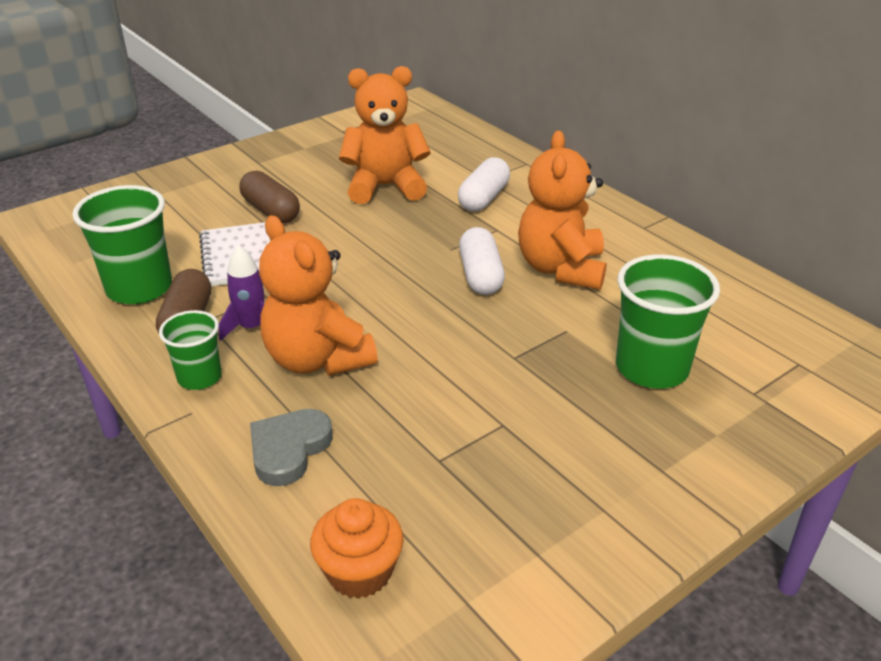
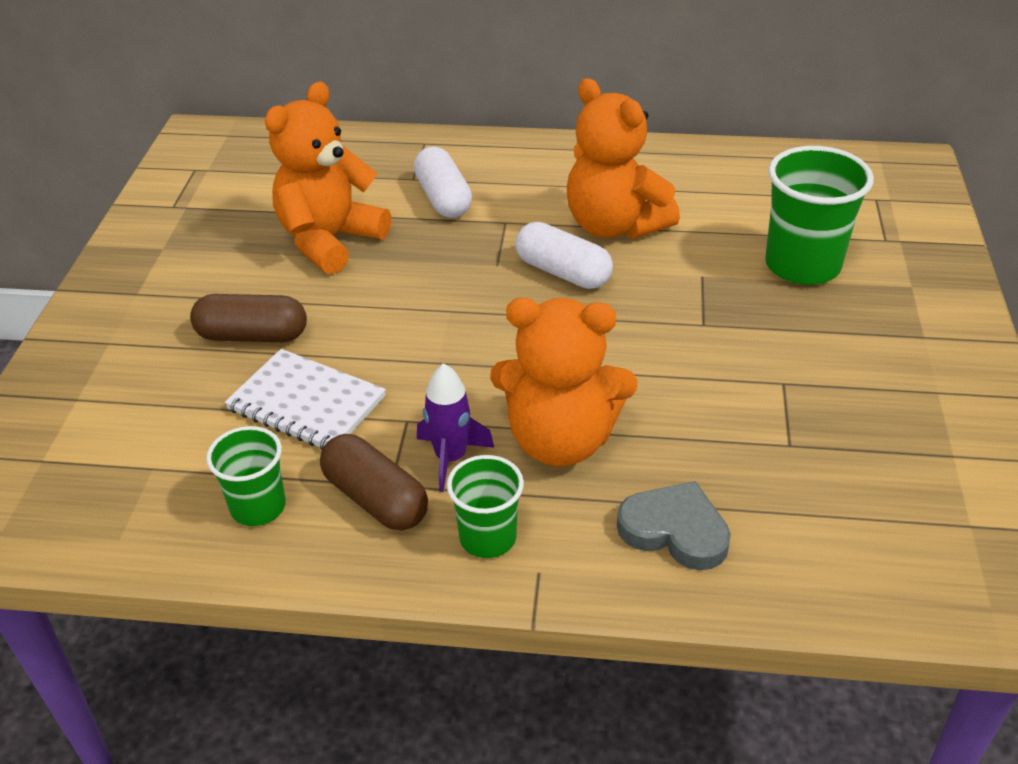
camera: 45 degrees left, 5 degrees up
(139, 288) = (258, 507): green cup -> green cup, size x0.59
(289, 449) = (675, 530): grey heart -> grey heart turned 135 degrees clockwise
(359, 572) = (881, 570): orange cupcake -> none

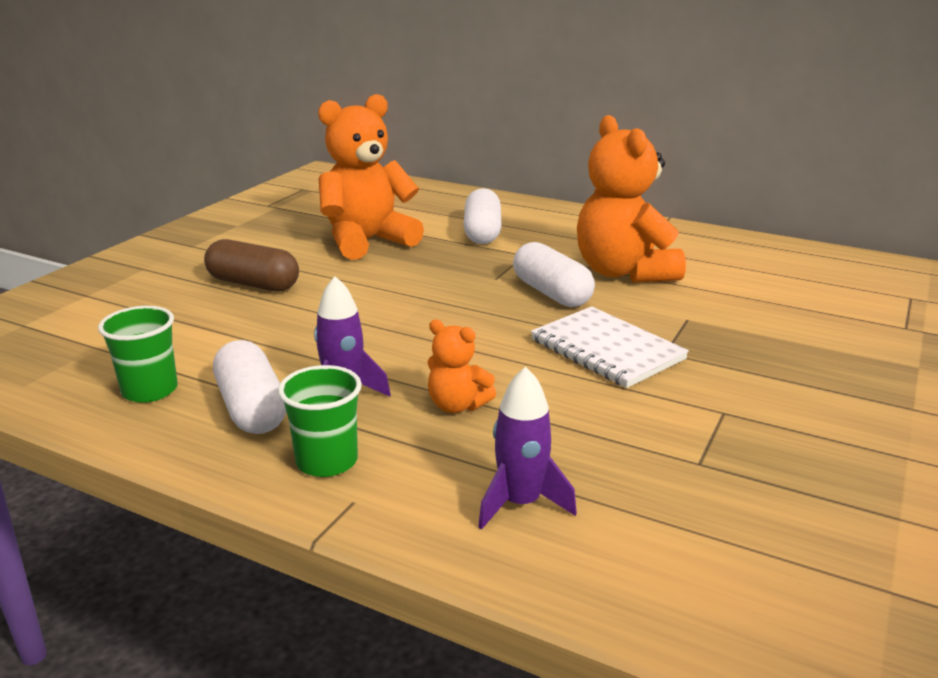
camera: 20 degrees right, 15 degrees down
(306, 403) = (255, 333): white notebook -> white notebook (607, 350)
(376, 499) = (252, 408): brown capsule -> white capsule
(560, 440) = (457, 405): orange teddy bear -> orange teddy bear, size x0.47
(675, 530) = (520, 503): grey heart -> purple rocket
(802, 265) = (799, 329): green cup -> none

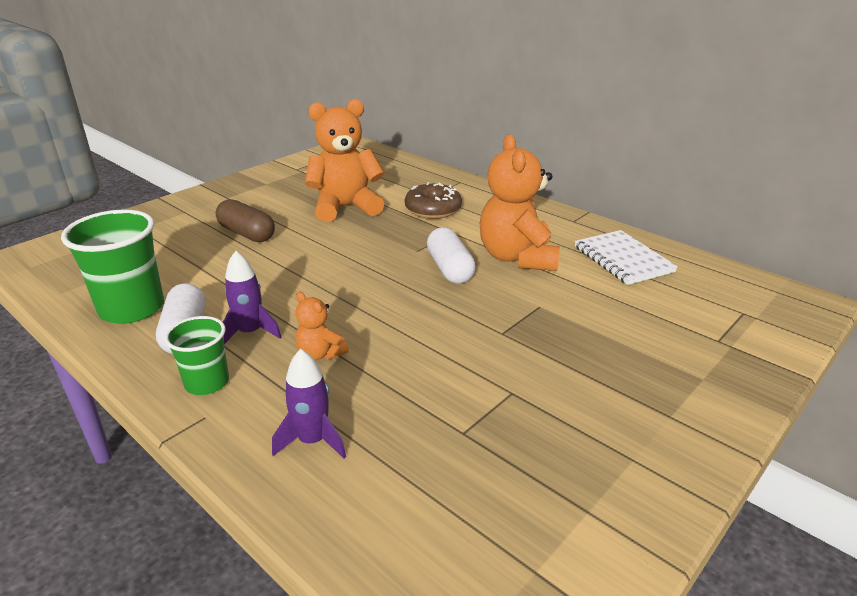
camera: 15 degrees right, 5 degrees up
(150, 390) = (132, 308): green cup -> green cup, size x1.69
(482, 232) = (433, 209): white capsule -> brown donut
(607, 350) = (459, 324): white notebook -> white notebook (623, 259)

